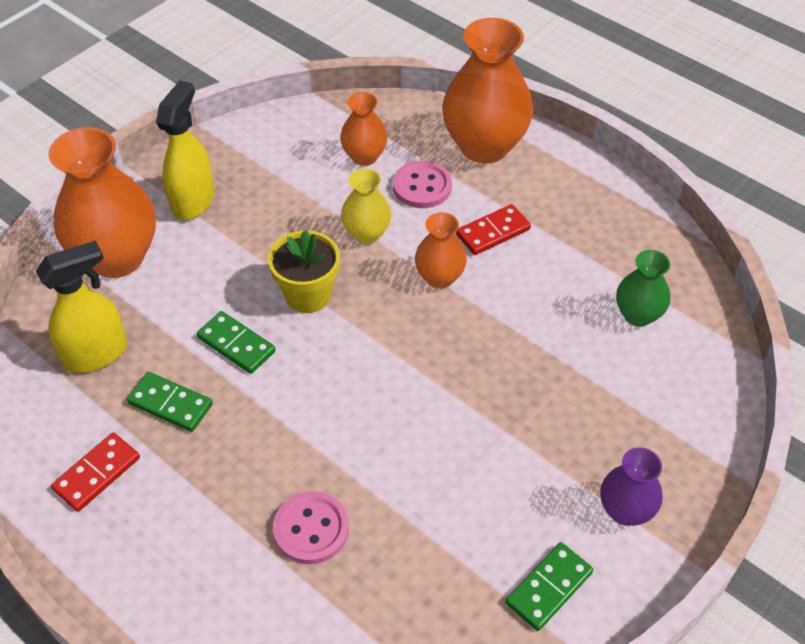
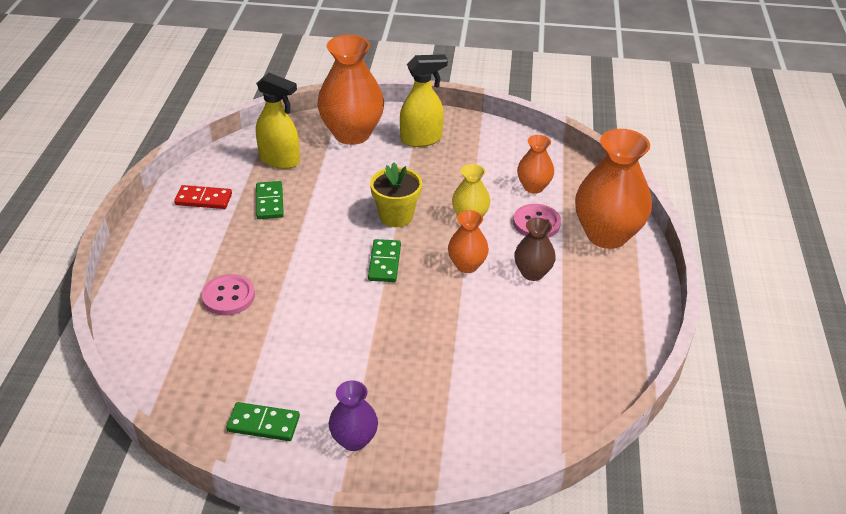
camera: 55 degrees right, 10 degrees down
(236, 344) = (332, 206): green domino -> green domino (384, 263)
(493, 232) = (532, 273): red domino -> brown vase
(637, 315) = (533, 378): green vase -> none

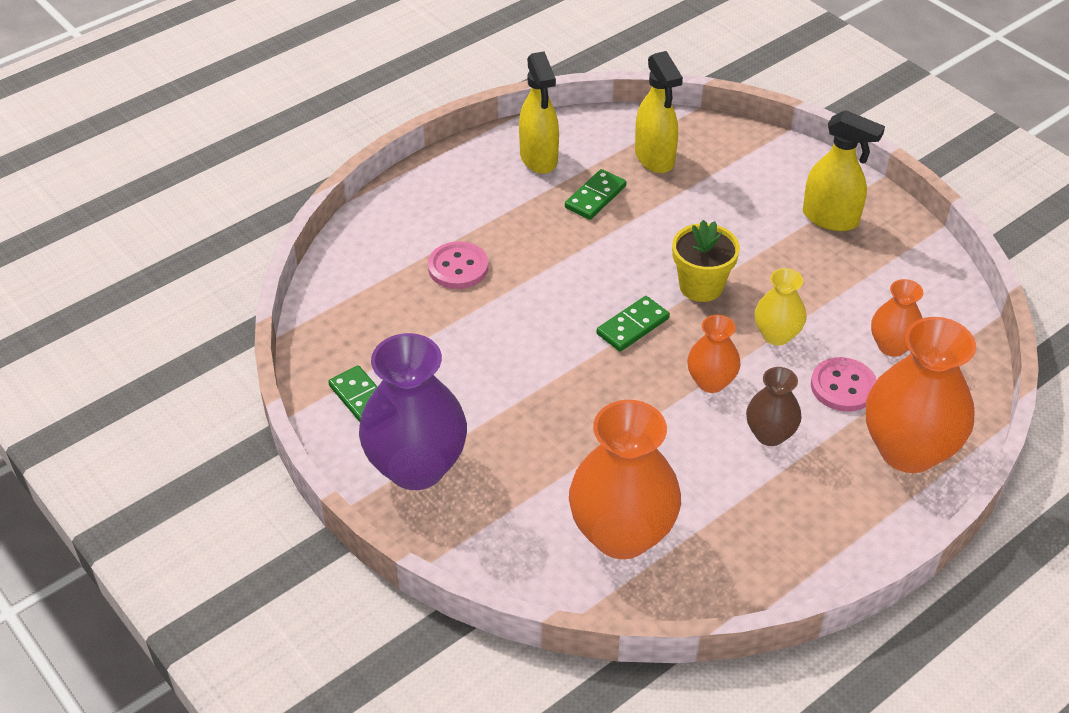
camera: 45 degrees right, 5 degrees up
(203, 199) = (539, 158): red domino -> yellow spray bottle
(352, 134) = (761, 170): orange vase -> orange vase (622, 534)
(354, 440) = (416, 467): purple vase -> purple vase, size x1.90

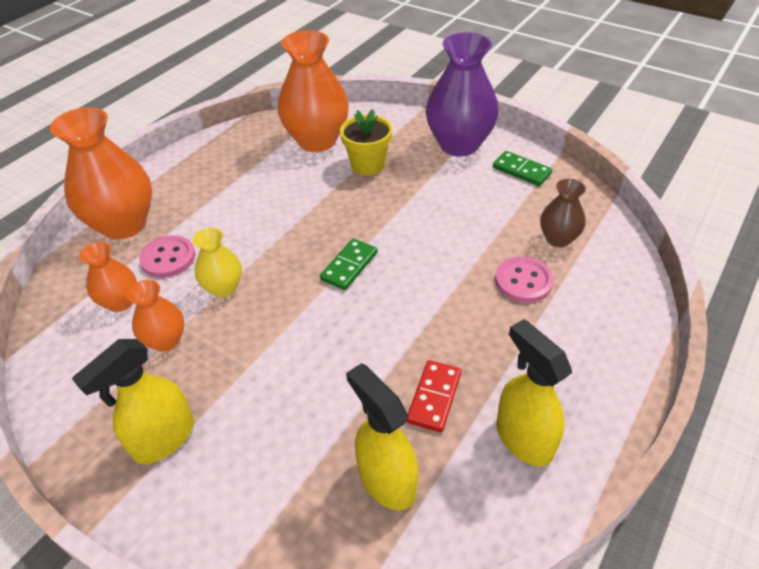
camera: 165 degrees right, 0 degrees up
(595, 197) = (434, 397): green domino -> red domino
(701, 286) = (297, 318): yellow flower pot -> yellow flower pot (368, 165)
(711, 382) = (275, 238): orange vase -> orange vase (166, 341)
(770, 434) = (227, 212): brown vase -> brown vase (558, 239)
(831, 218) = (164, 439): yellow spray bottle -> yellow spray bottle turned 60 degrees counterclockwise

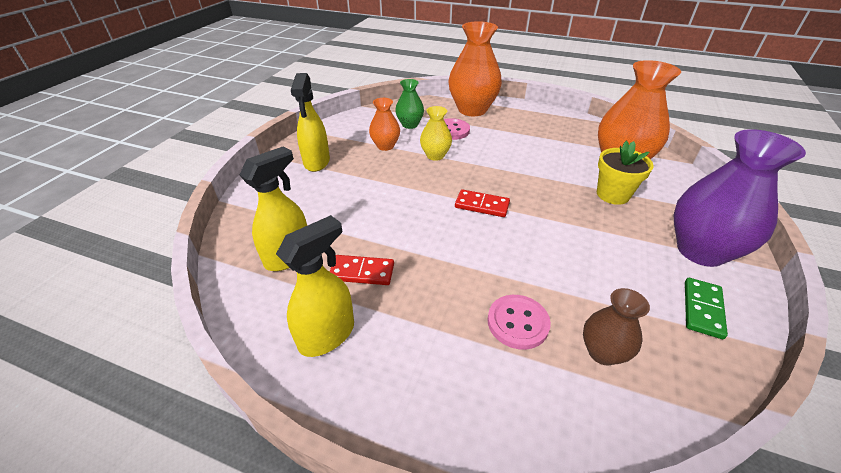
camera: 75 degrees right, 5 degrees down
(120, 302) = (410, 125): orange vase -> green vase
(164, 439) = (317, 162): yellow spray bottle -> yellow spray bottle turned 120 degrees counterclockwise
(349, 266) = (482, 205): green domino -> red domino

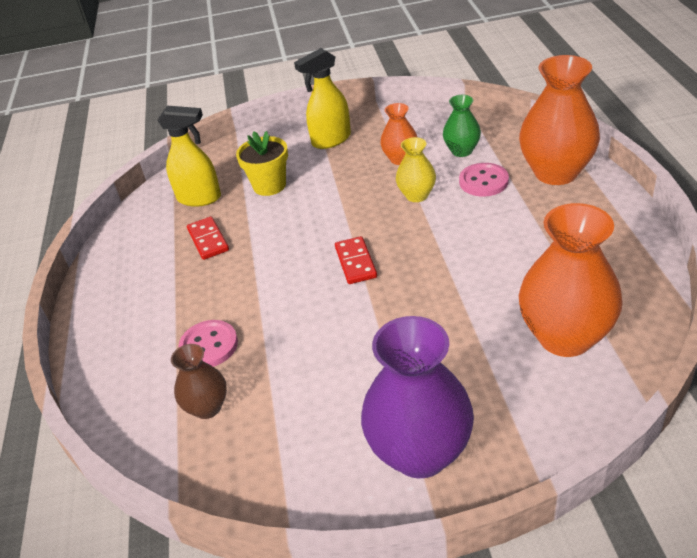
camera: 65 degrees right, 0 degrees up
(327, 335) = (137, 258): yellow spray bottle -> none
(612, 195) = (473, 350): yellow flower pot -> yellow flower pot (269, 185)
(702, 309) = (312, 468): green domino -> none

